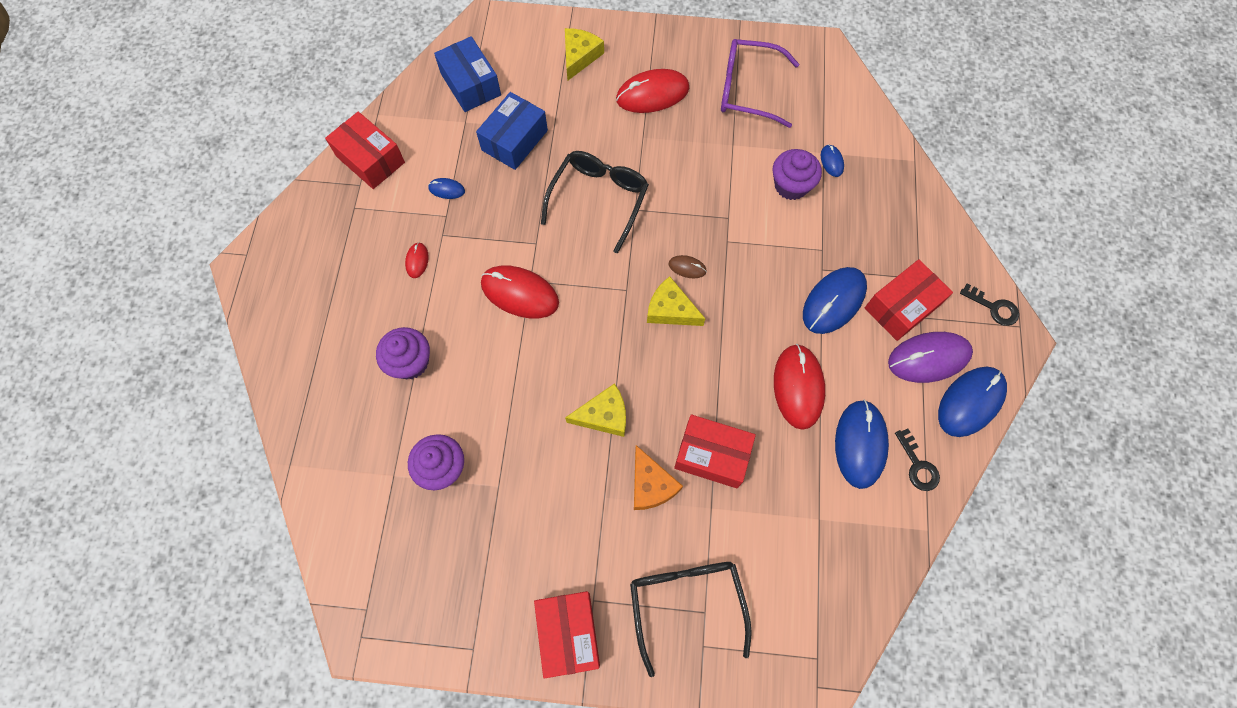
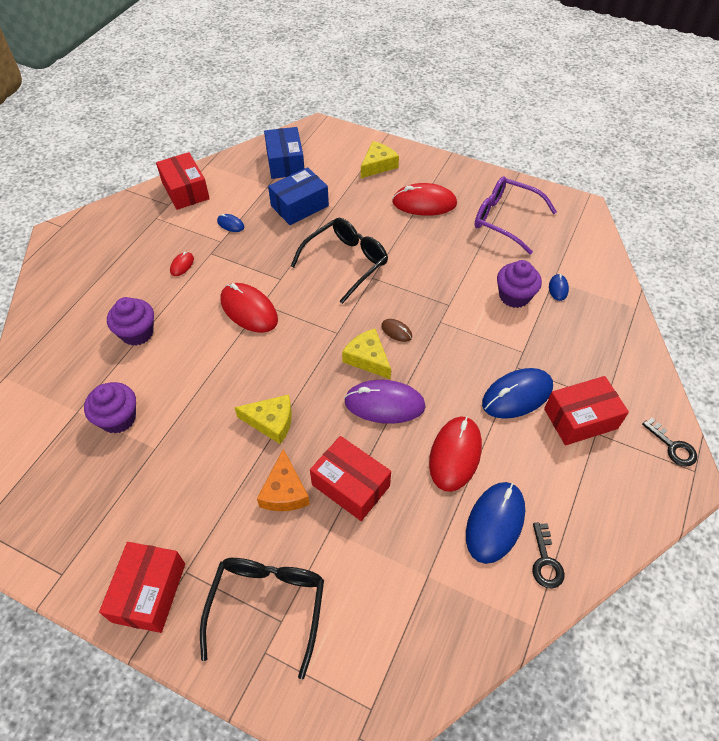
camera: 20 degrees right, 15 degrees down
(929, 358) = (591, 470): purple mouse -> purple mouse (384, 404)
(970, 402) = (620, 521): blue mouse -> none

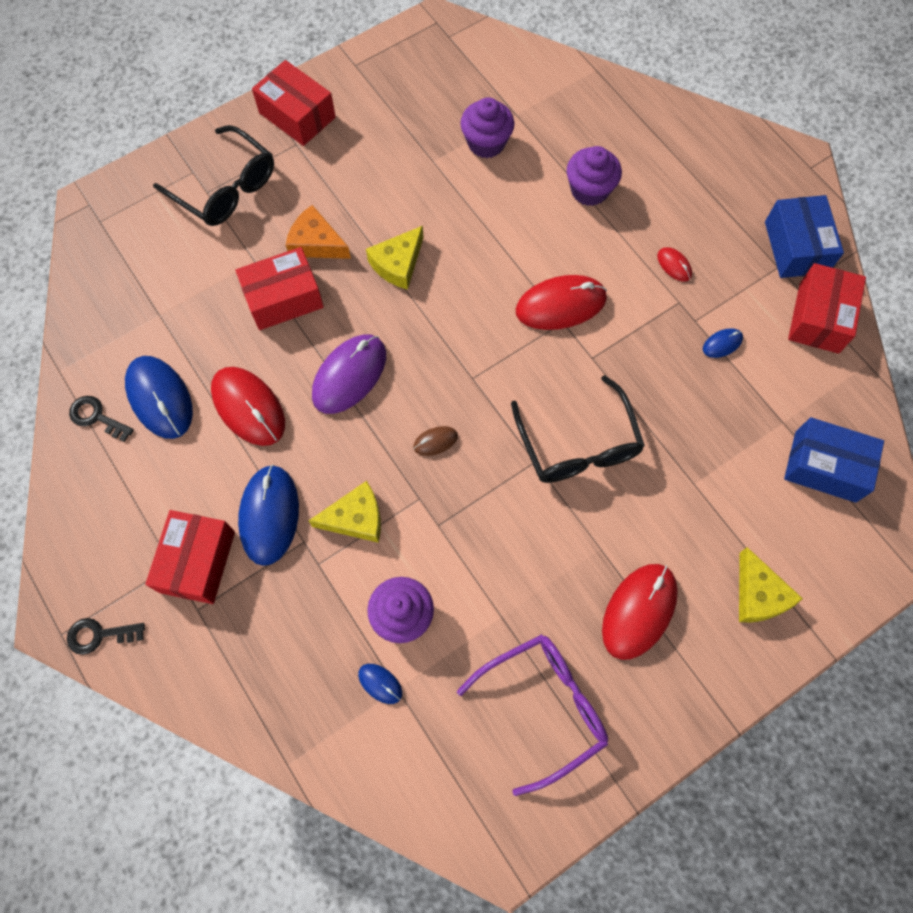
camera: 120 degrees right, 15 degrees up
(185, 190) = (819, 317): red box -> red box turned 75 degrees counterclockwise
(299, 206) = (717, 441): blue box -> blue box (796, 247)
(367, 358) = (417, 390): yellow cheese -> yellow cheese (355, 518)

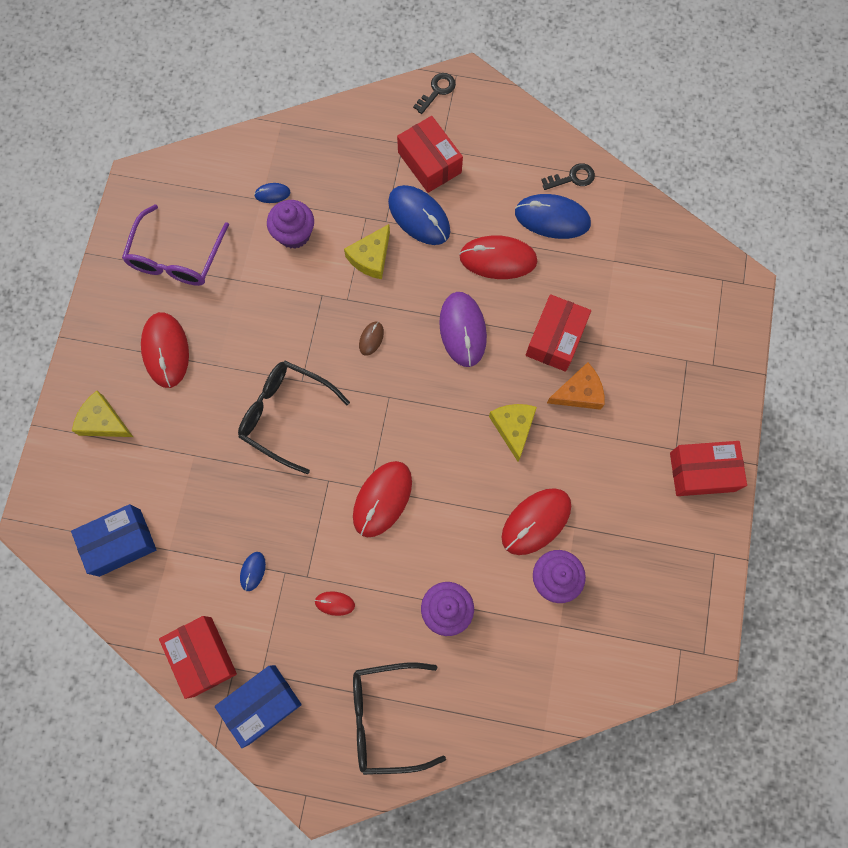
camera: 135 degrees right, 5 degrees up
(225, 188) = (679, 374): black glasses -> black glasses (386, 717)
(457, 188) = (536, 522): none -> red mouse
(796, 247) = (262, 704): blue box -> blue box turned 75 degrees counterclockwise

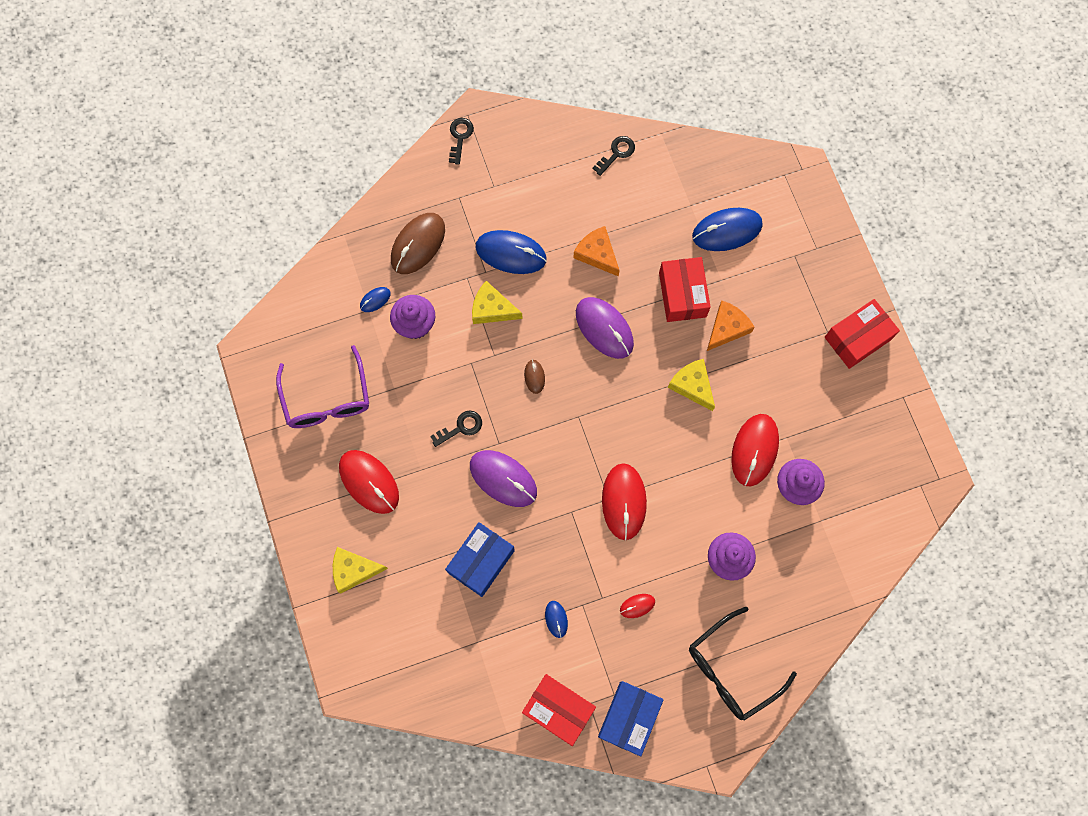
camera: 30 degrees left, 0 degrees up
(120, 542) = (432, 660): blue box -> blue box (481, 561)
(276, 348) = (461, 427): none -> black key
(285, 415) = (503, 478): black glasses -> purple mouse
(341, 165) = (418, 244): none -> brown mouse
(371, 257) = (492, 309): yellow cheese -> yellow cheese turned 105 degrees clockwise
(429, 162) = (491, 202): red box -> none
(498, 259) = (597, 254): red mouse -> orange cheese
(552, 218) = (620, 196): blue mouse -> blue mouse (727, 231)

